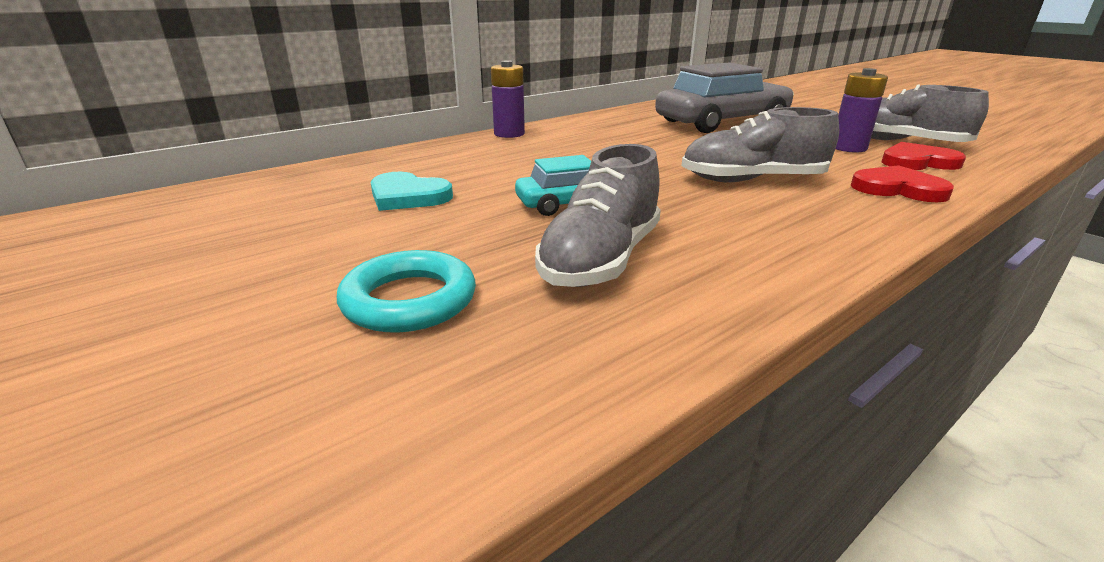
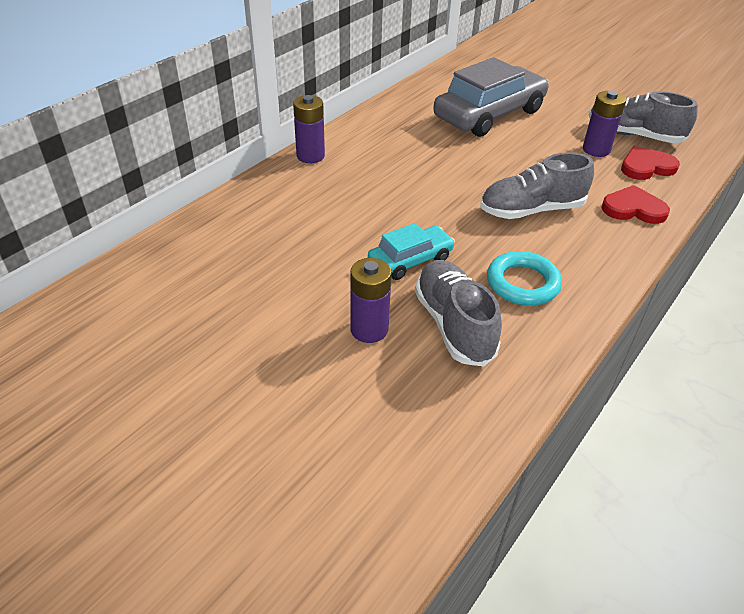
camera: 15 degrees left, 15 degrees up
(408, 196) = (278, 268): turquoise heart -> none
(409, 300) = (350, 385): turquoise ring -> turquoise ring (522, 283)
(478, 252) = (369, 329): none -> purple battery
(600, 259) = (453, 325): grey shoe -> grey shoe turned 150 degrees clockwise

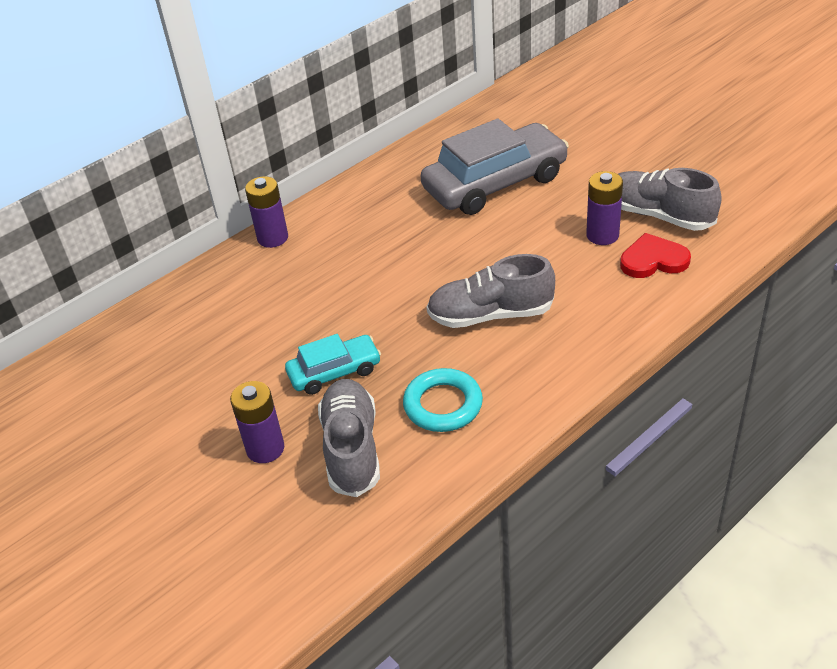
camera: 15 degrees right, 0 degrees up
(633, 209) = (610, 317): red heart -> none

